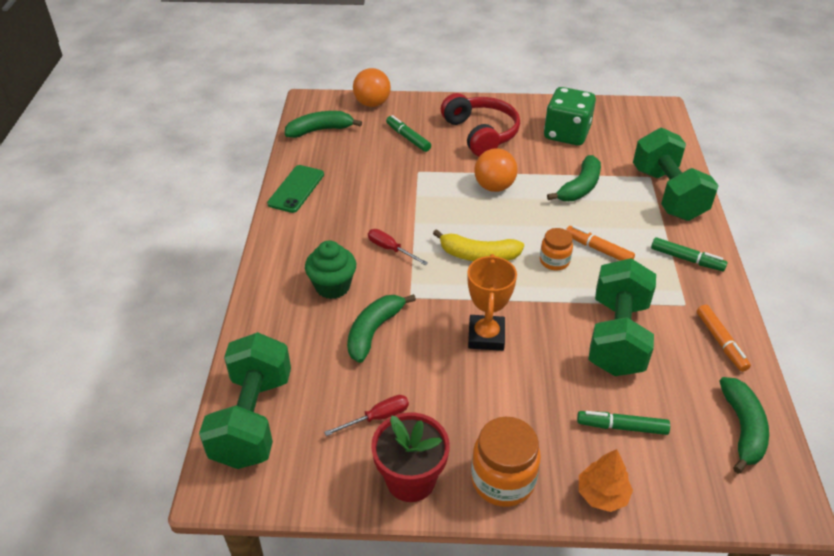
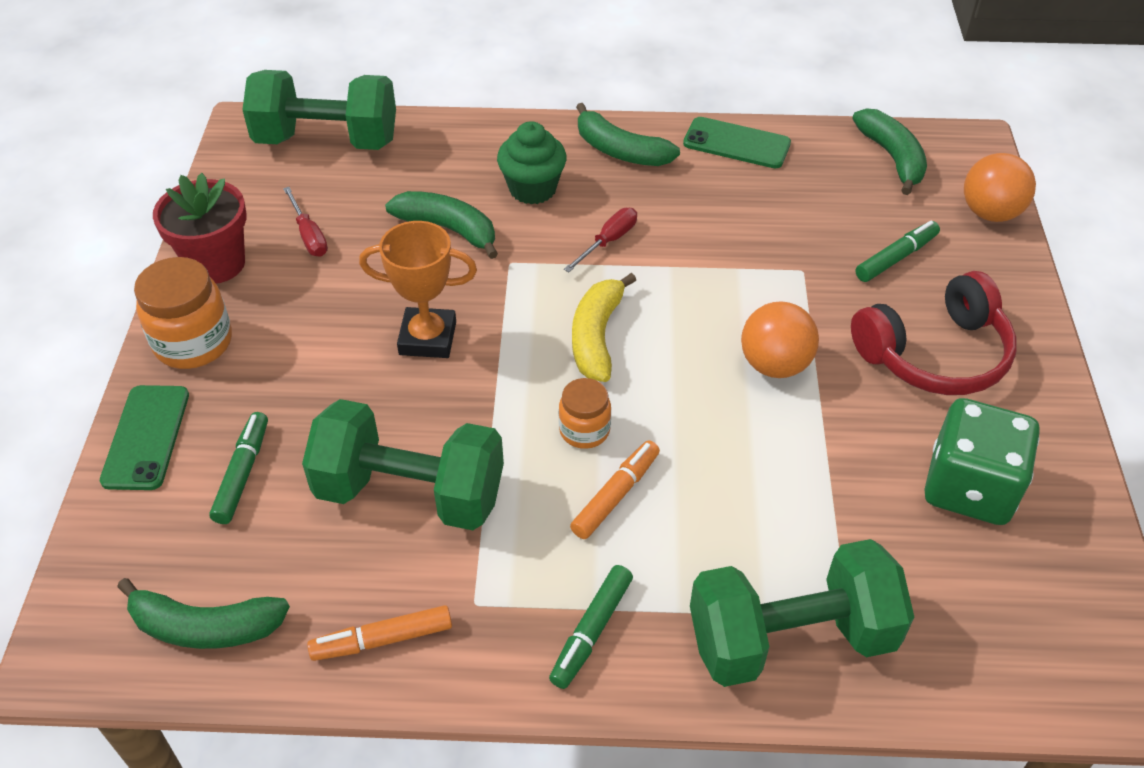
camera: 90 degrees right, 5 degrees up
(580, 187) = (791, 489): green banana -> green banana (620, 151)
(602, 494) = (146, 437): orange tree -> green phone

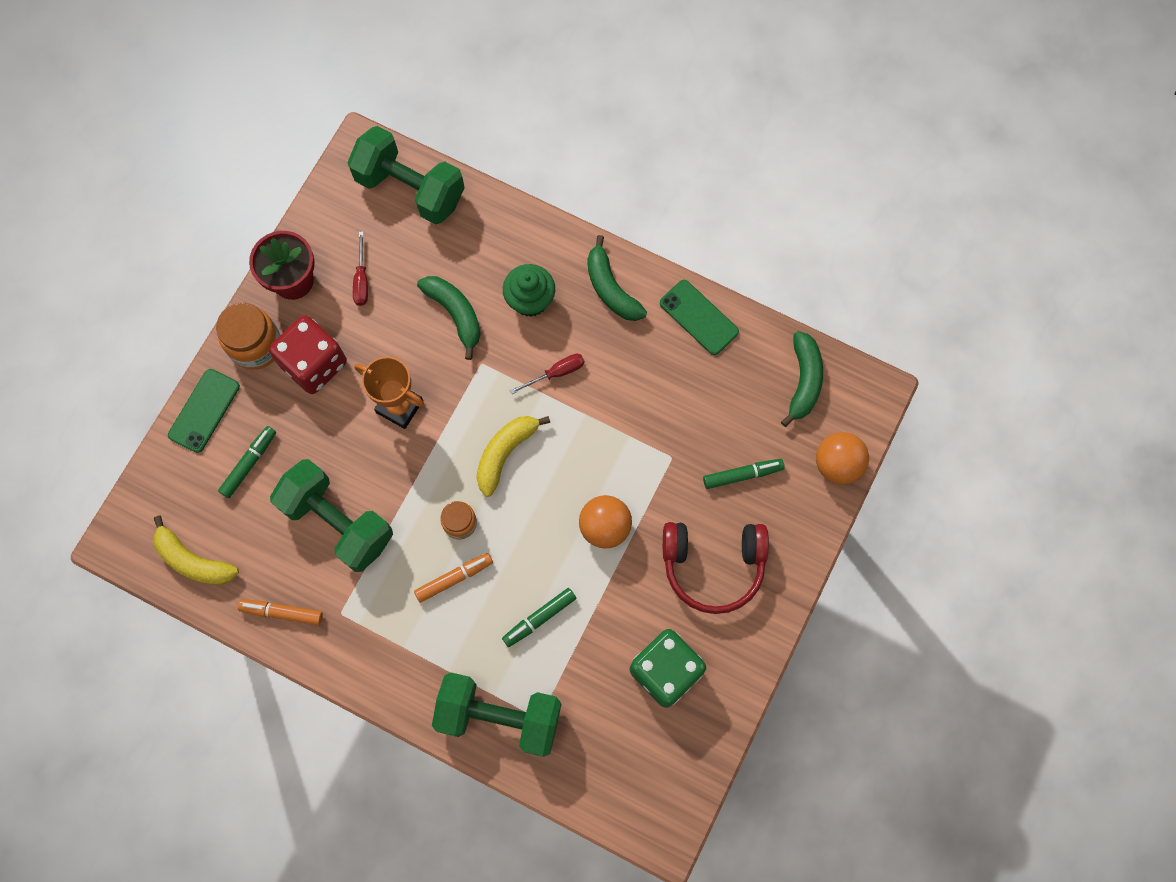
camera: 25 degrees right, 25 degrees up
(205, 627) = (193, 560): green banana -> yellow banana
(286, 334) = (314, 364): none -> red dice
(591, 631) = (394, 660): green marker -> green marker (539, 618)

